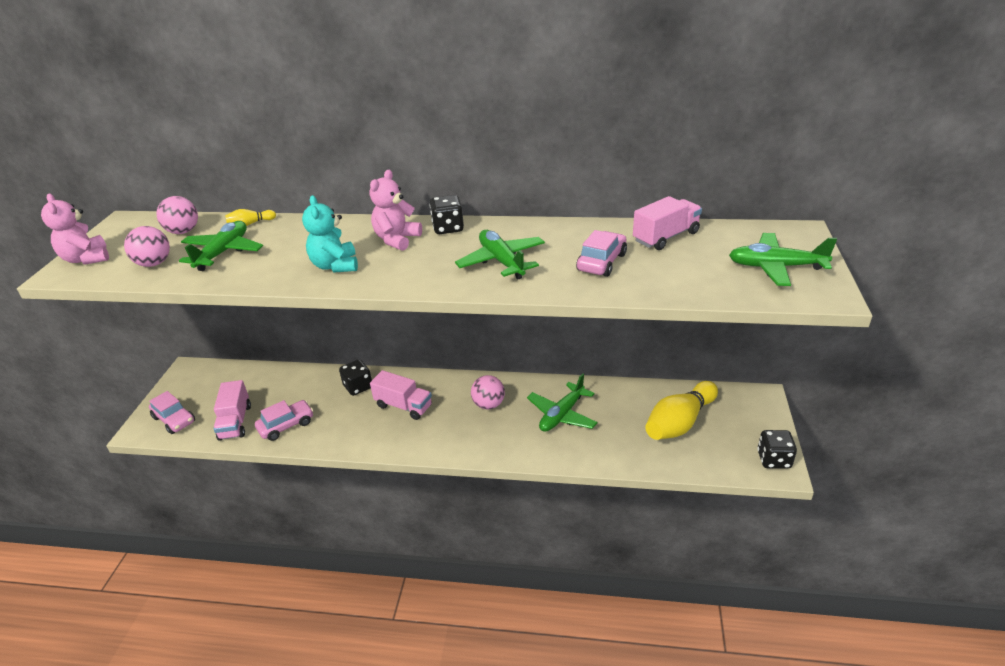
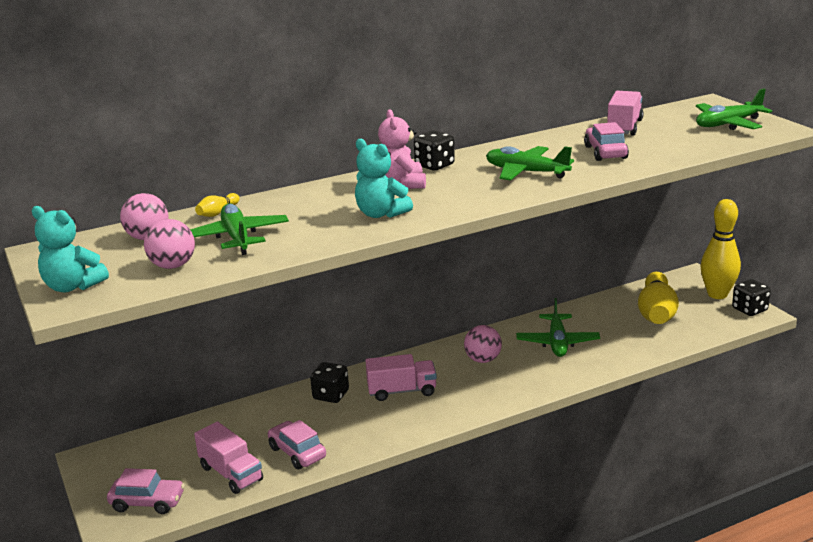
camera: 35 degrees left, 10 degrees down
(87, 259) = (73, 286): pink teddy bear -> turquoise teddy bear
(286, 425) = (297, 453): pink car -> pink car turned 60 degrees counterclockwise
(760, 428) = (717, 294): none -> yellow bowling pin

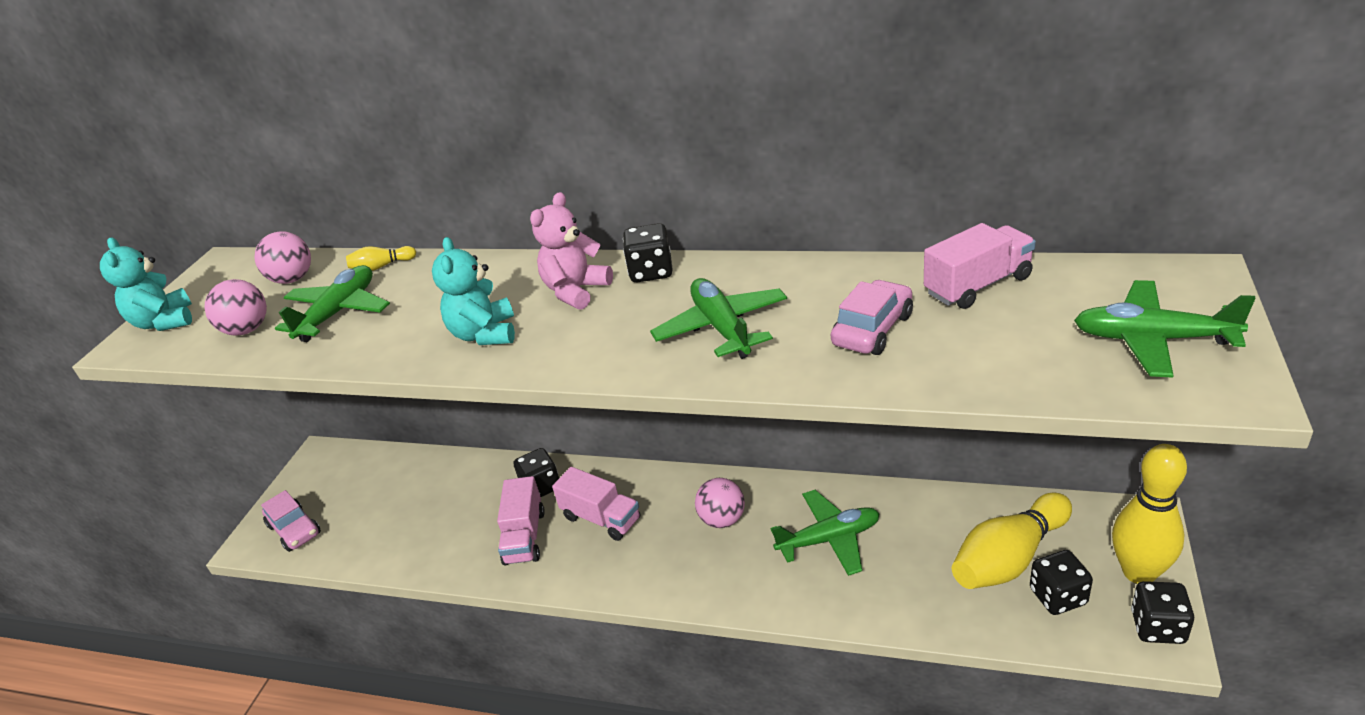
camera: 45 degrees right, 10 degrees up
(231, 474) = (373, 536): pink truck -> pink truck (525, 537)
(297, 453) = (439, 543): pink car -> none
(557, 342) = (829, 539): green plane -> green plane turned 150 degrees counterclockwise
(696, 317) = (1058, 596): none -> black dice

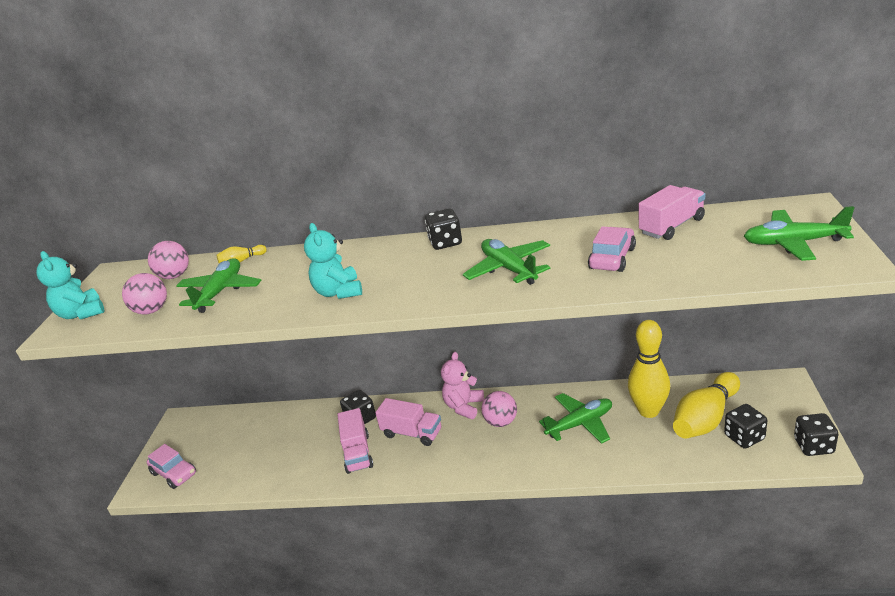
camera: 10 degrees left, 5 degrees down
(576, 291) = (395, 259): pink teddy bear -> pink teddy bear (464, 407)
(1139, 572) = (792, 415): yellow bowling pin -> yellow bowling pin (648, 411)

